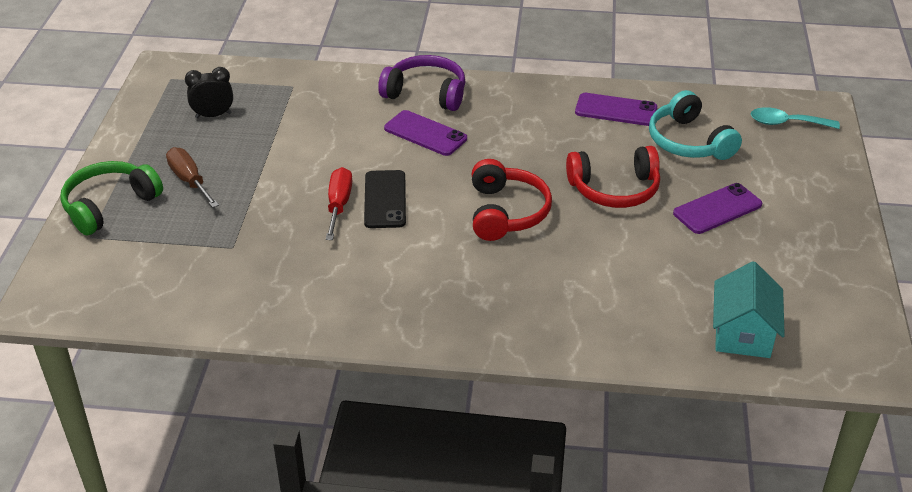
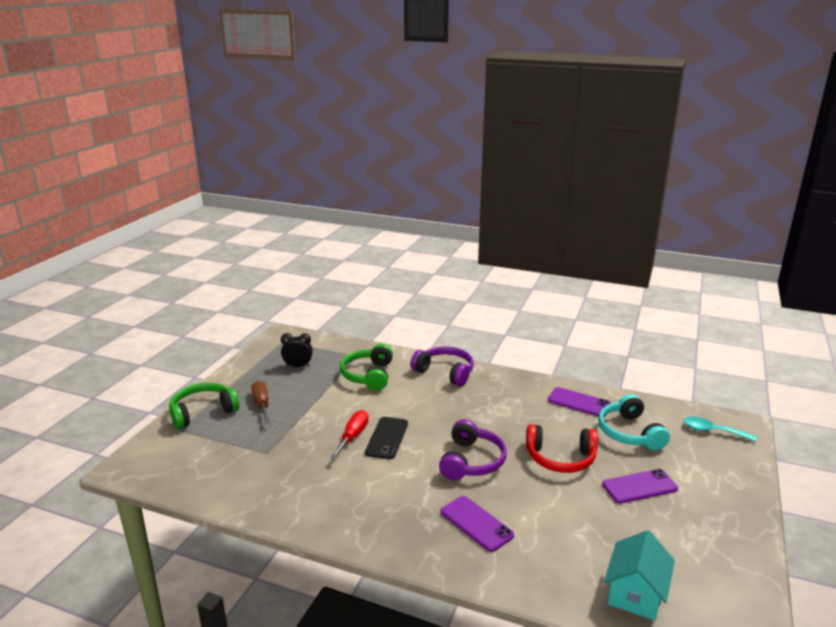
camera: 15 degrees right, 15 degrees down
(321, 114) = (368, 375): none -> green headphones
(425, 133) = (434, 398): purple phone -> purple phone (476, 523)
(506, 212) = (471, 461): red headphones -> purple headphones

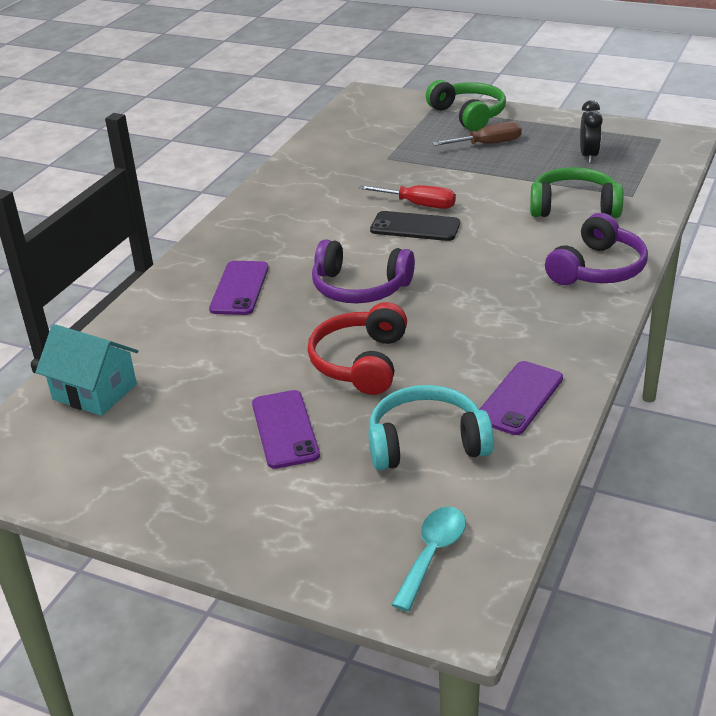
camera: 95 degrees right, 10 degrees up
(476, 523) = (239, 288): purple phone -> purple phone turned 45 degrees counterclockwise

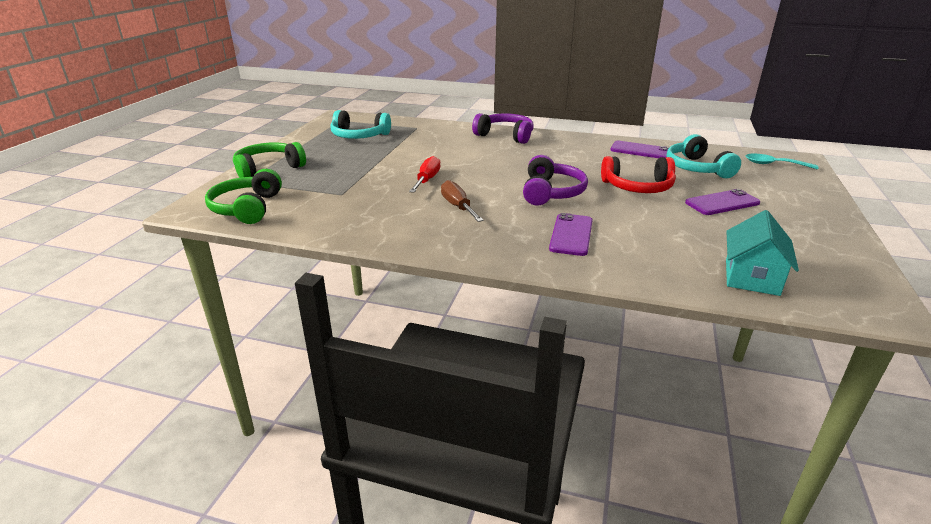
camera: 100 degrees left, 5 degrees down
(239, 288) = (571, 235): purple phone -> purple phone turned 75 degrees counterclockwise
(415, 227) = (461, 180): black phone -> none
(488, 144) = (328, 162): brown screwdriver -> brown screwdriver (458, 206)
(574, 207) = (431, 140): green headphones -> green headphones (247, 208)
(588, 156) = (359, 136): black clock -> turquoise headphones

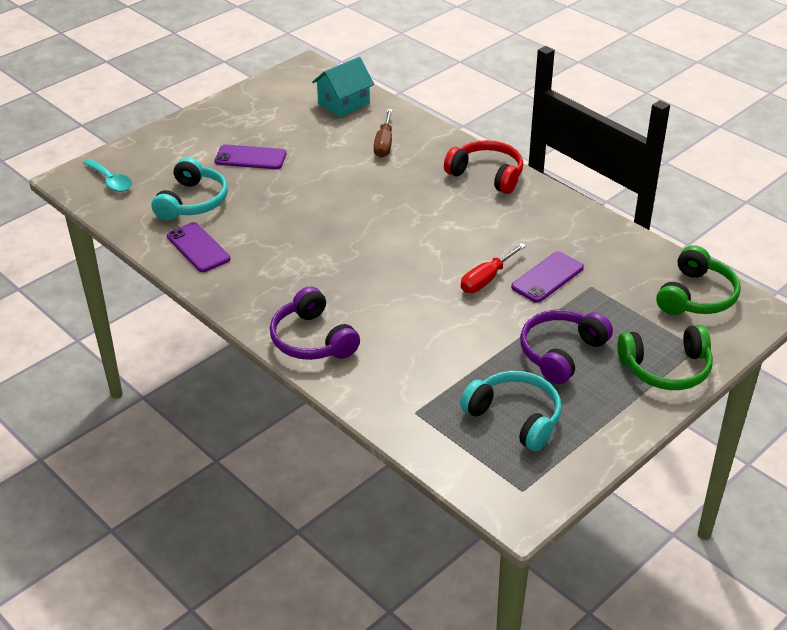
camera: 150 degrees left, 10 degrees up
(458, 206) = (485, 229): brown screwdriver -> brown screwdriver (384, 144)
(551, 192) = (379, 218): purple headphones -> purple headphones (561, 353)
(571, 235) = (419, 169): purple phone -> purple phone (547, 277)
(638, 187) = (290, 198): red headphones -> red headphones (487, 175)

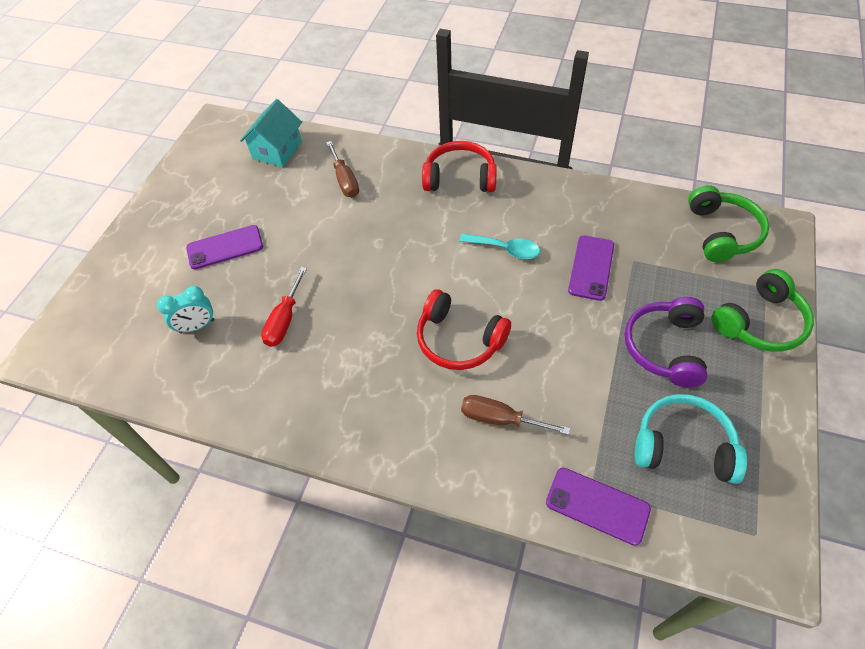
camera: 25 degrees left, 15 degrees up
(111, 181) = (91, 337): turquoise spoon -> turquoise spoon (505, 249)
(192, 201) = (197, 326): turquoise headphones -> turquoise clock
(198, 248) = (239, 382): purple phone -> purple phone (597, 505)
(312, 339) = (432, 446): purple headphones -> none
(379, 344) = (500, 419): none -> brown screwdriver
(389, 284) = (459, 340): none -> red headphones
(486, 279) = (541, 294): red screwdriver -> red screwdriver (284, 320)

